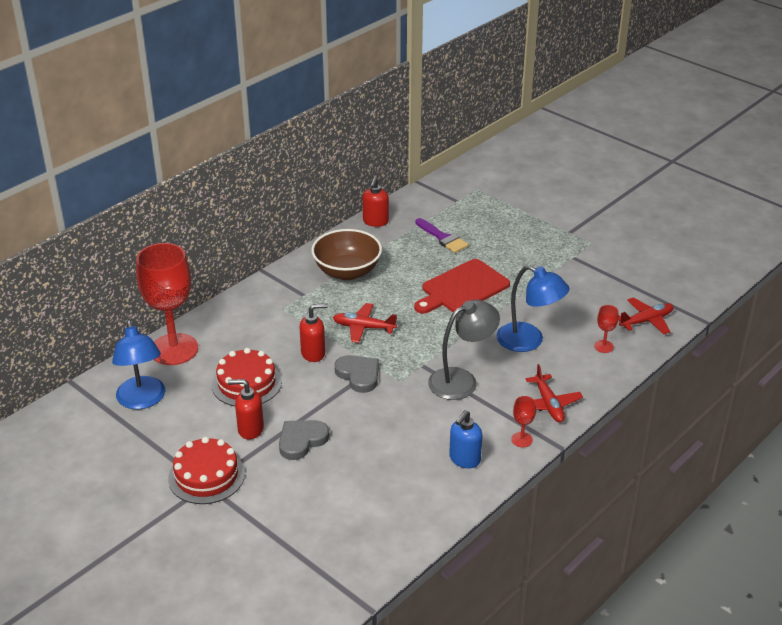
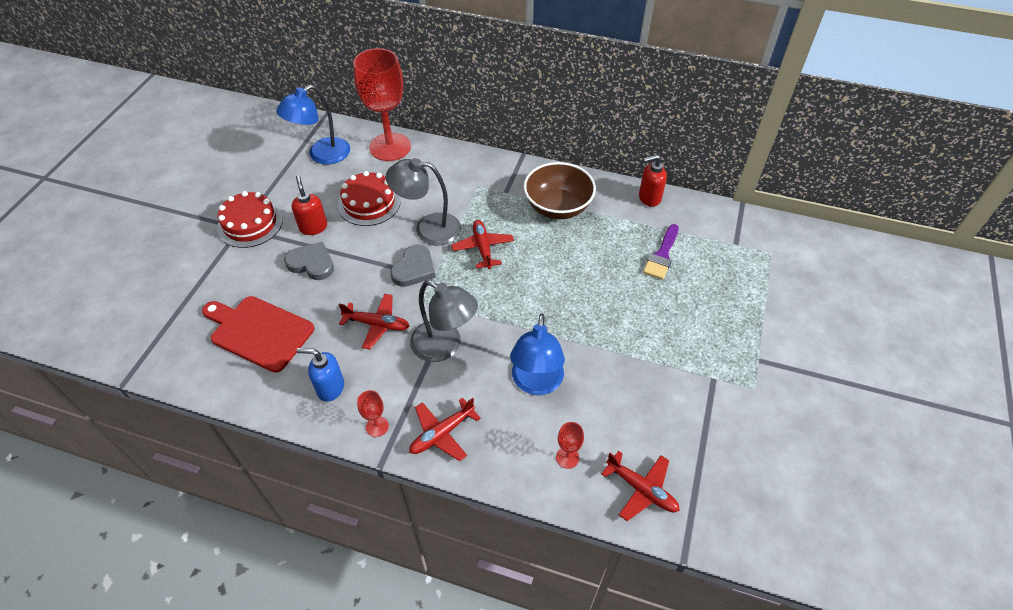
camera: 65 degrees right, 15 degrees up
(313, 353) = (428, 228): red soap dispenser -> grey lamp
(410, 414) = (377, 324): none -> red plane
(462, 288) = (589, 298): red cutting board -> red cutting board (259, 332)

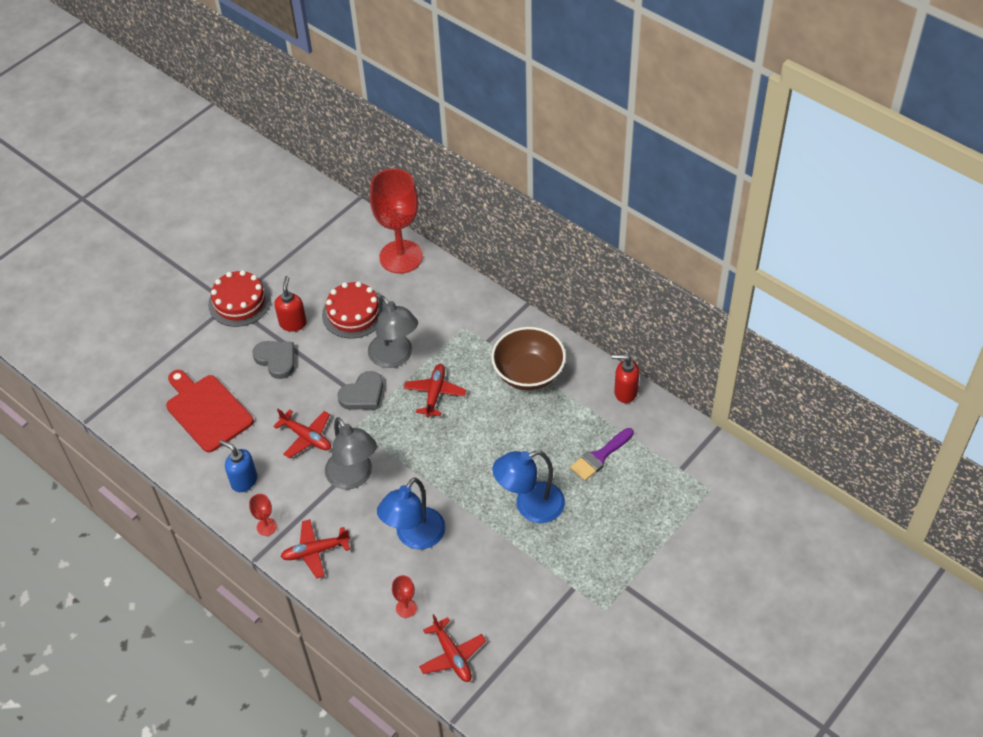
camera: 25 degrees right, 0 degrees up
(322, 155) = (333, 247): blue lamp -> blue lamp (530, 506)
(428, 228) = (395, 357): grey lamp -> grey lamp turned 150 degrees counterclockwise

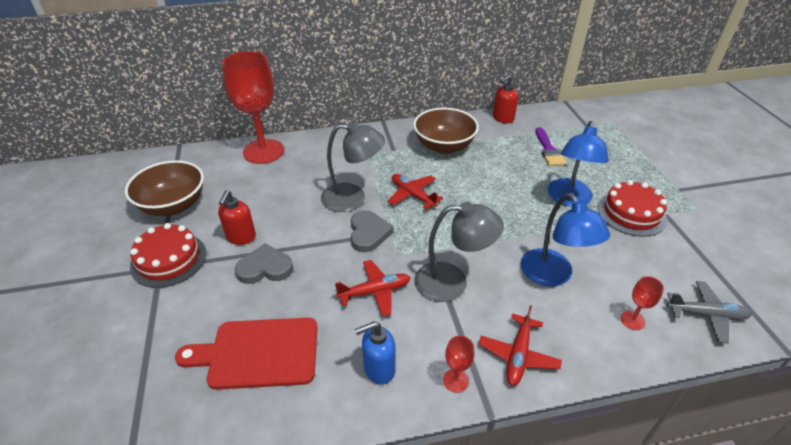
camera: 55 degrees left, 10 degrees down
(290, 258) = (173, 205): none -> brown bowl
(293, 323) = (241, 237): red soap dispenser -> red soap dispenser turned 120 degrees counterclockwise
(353, 313) = (280, 199): red cake -> red cake (631, 213)
(452, 656) = (706, 315): red plane -> grey plane

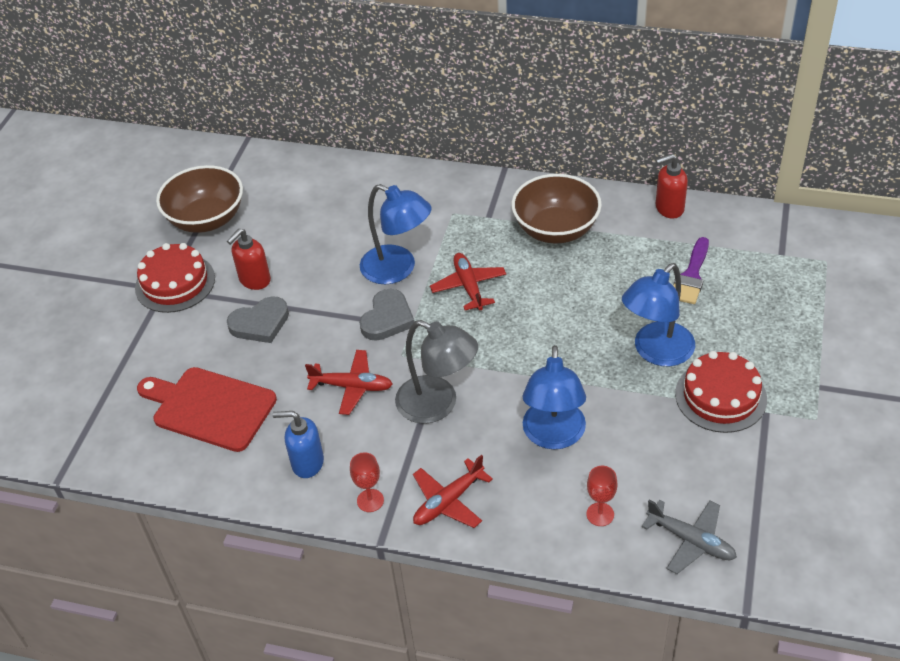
camera: 30 degrees right, 5 degrees up
(263, 151) = (334, 174): red goblet -> none
(265, 268) = (260, 323): grey heart -> grey heart turned 135 degrees clockwise
(353, 198) = (398, 269): grey lamp -> blue lamp

